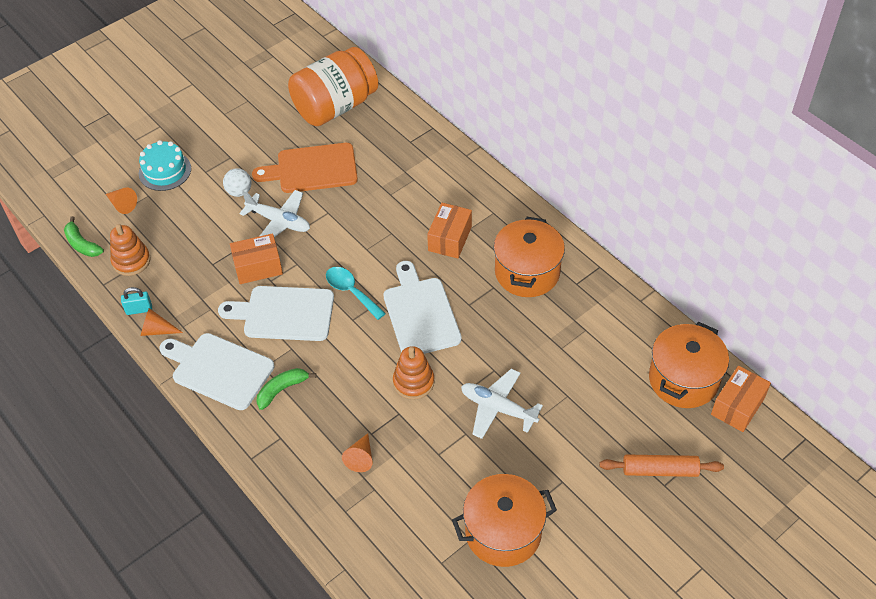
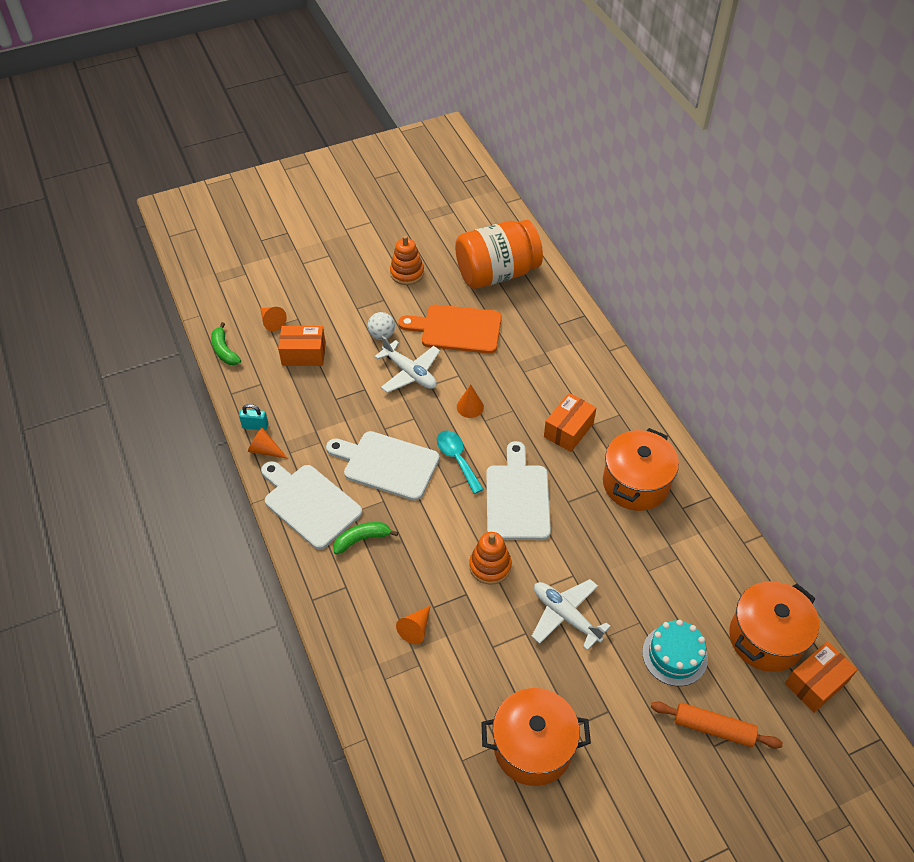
camera: 15 degrees right, 0 degrees up
(131, 261) = (263, 377): orange stacking toy -> orange stacking toy (407, 273)
(165, 171) = (320, 299): turquoise cake -> turquoise cake (674, 655)
(258, 267) = (377, 412): orange box -> orange box (303, 354)
(348, 240) = (470, 407): none -> orange cone

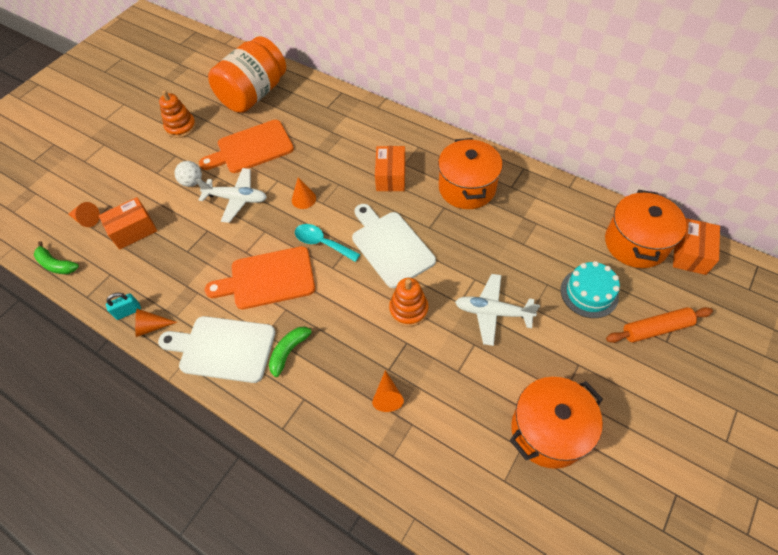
camera: 30 degrees left, 5 degrees up
(387, 464) = (268, 279): white cutting board -> orange cutting board

